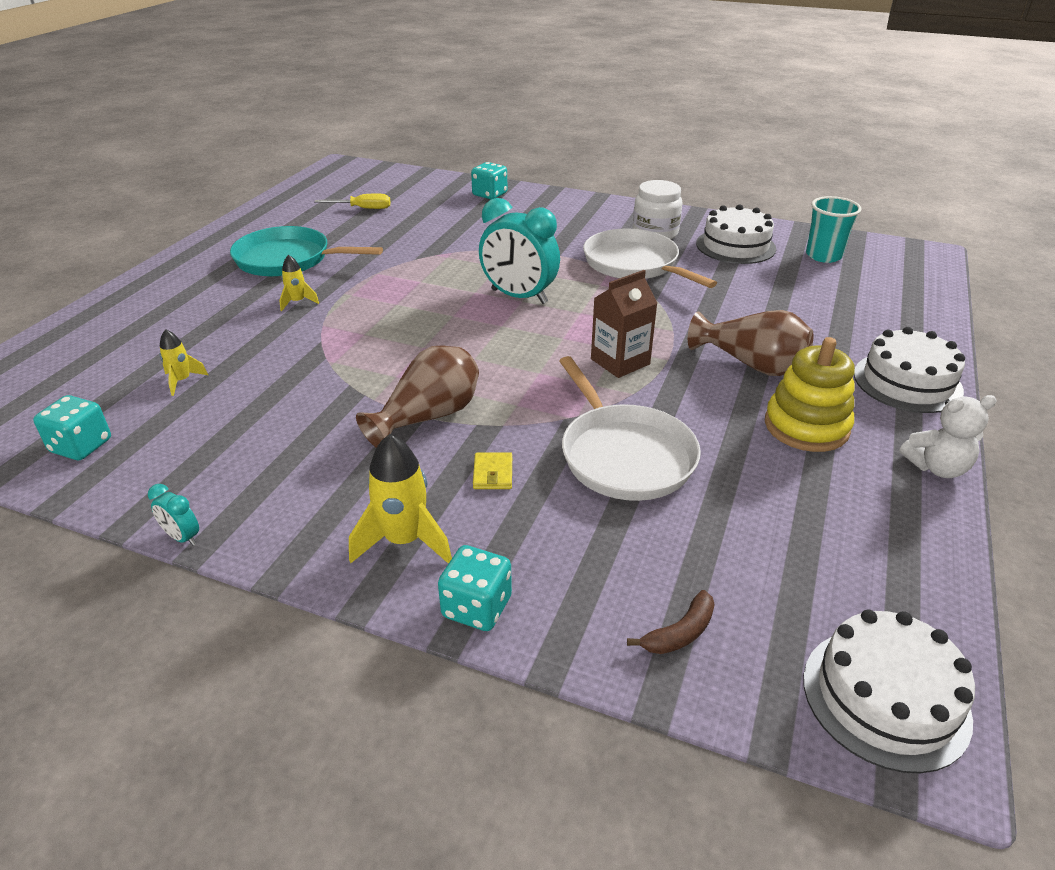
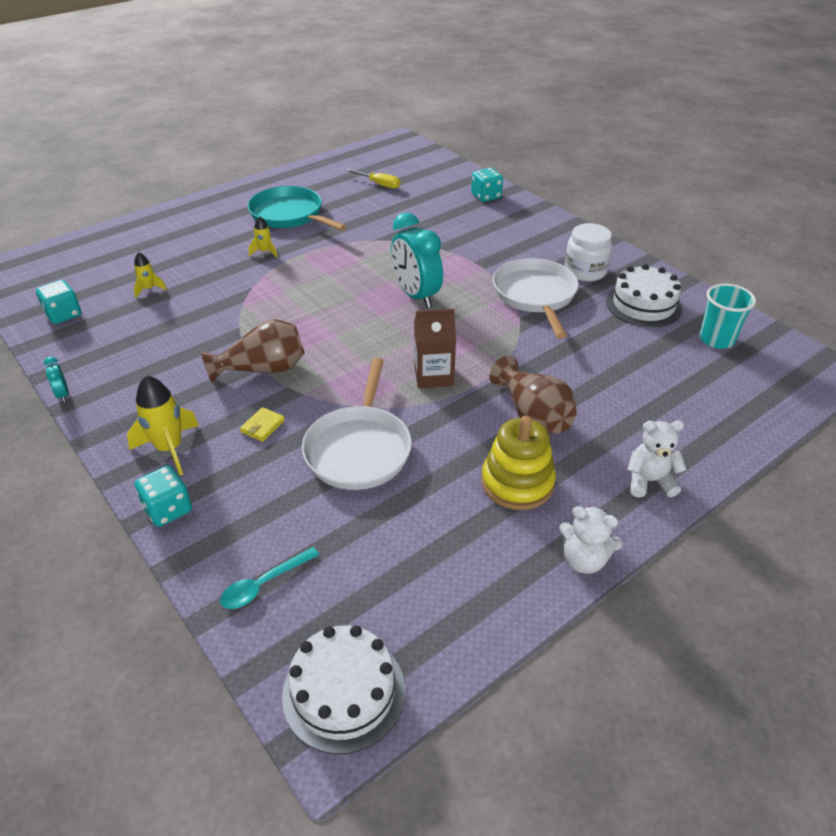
camera: 30 degrees right, 5 degrees up
(680, 633) = (264, 584): brown banana -> turquoise spoon
(907, 382) = (649, 481): white cake -> white teddy bear

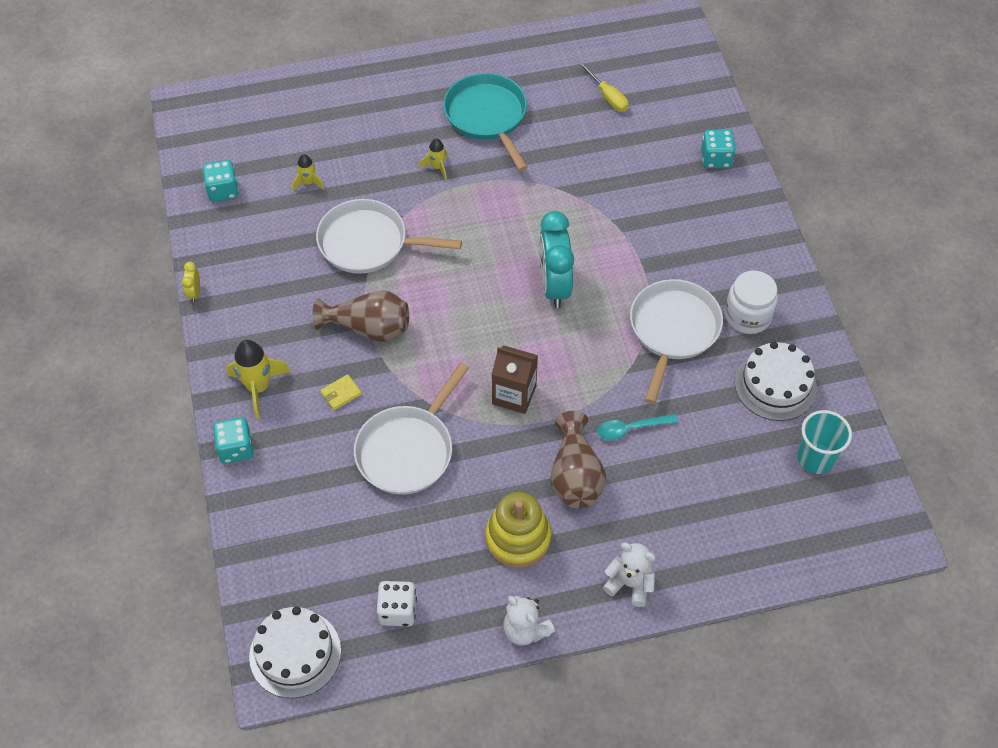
camera: 25 degrees right, 15 degrees up
(63, 395) = (194, 293): turquoise clock -> yellow clock
(228, 312) = (368, 243): none -> white pan
(264, 584) = (278, 546): turquoise spoon -> turquoise spoon (631, 429)
(438, 596) = (397, 610): none -> white dice

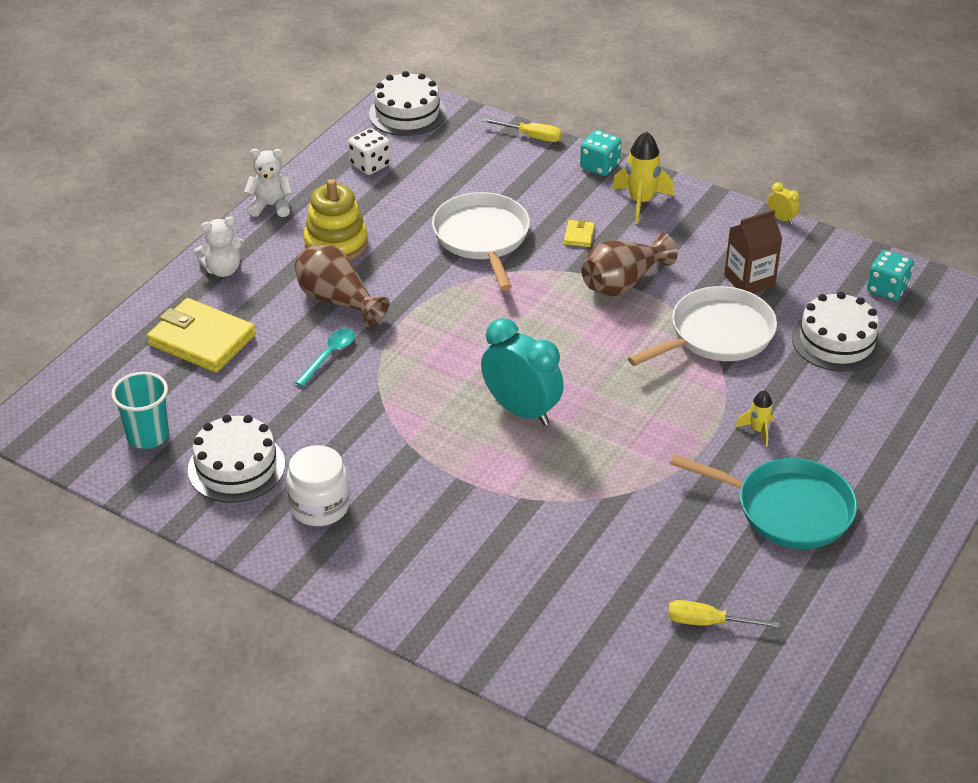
camera: 135 degrees right, 15 degrees down
(239, 529) = (531, 136): none -> yellow screwdriver
(308, 183) = (837, 341): yellow rocket -> white cake
(514, 395) = (450, 317): brown carton -> brown carton (749, 280)
(673, 330) = (375, 448): white pan -> none
(707, 519) = (202, 340): none -> yellow wallet
(716, 159) = (516, 639): turquoise dice -> none

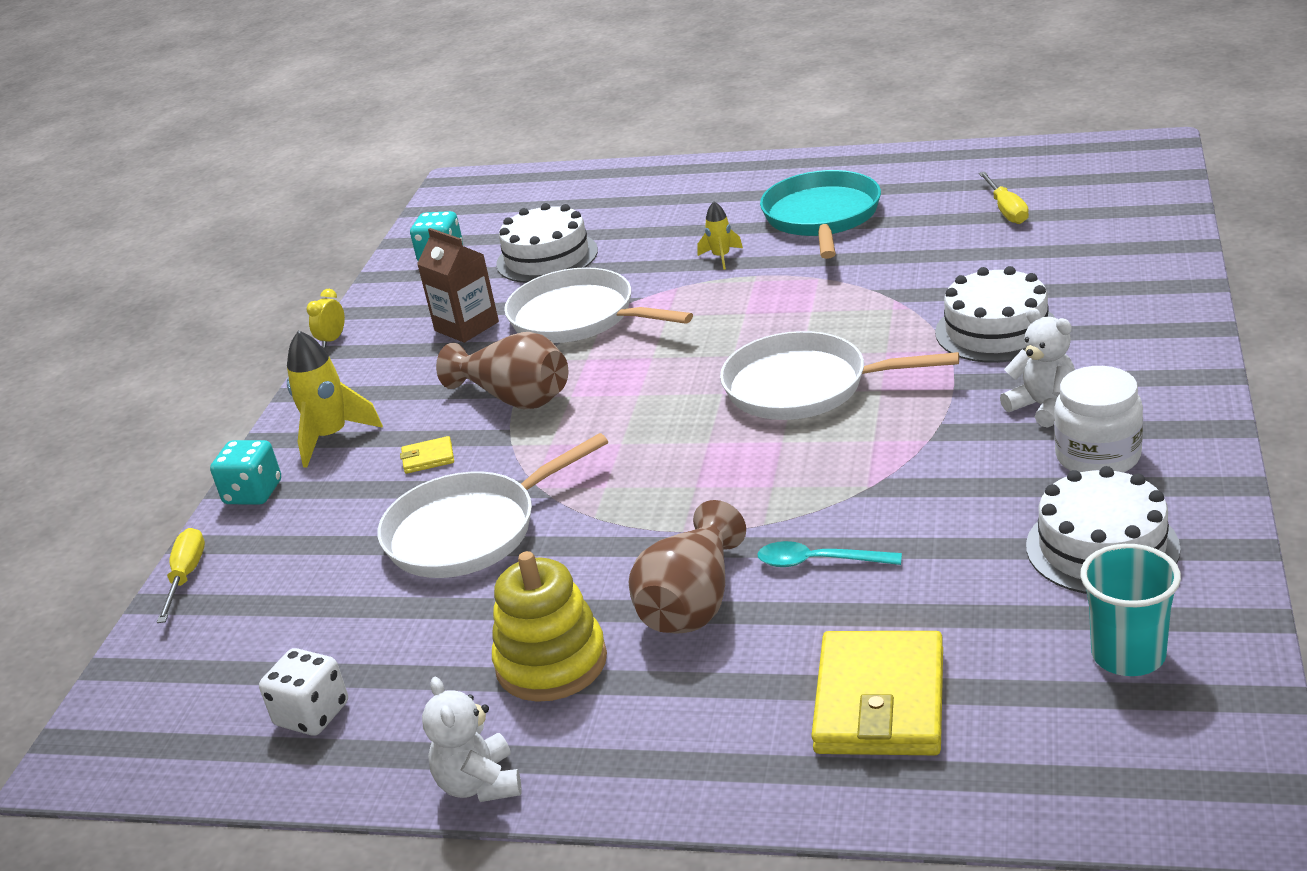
camera: 105 degrees left, 10 degrees down
(223, 270) = (690, 761): white teddy bear -> white teddy bear (1043, 407)
(407, 113) = (136, 733): white cake -> white cake (996, 330)
(521, 410) = (803, 387): turquoise clock -> white pan

